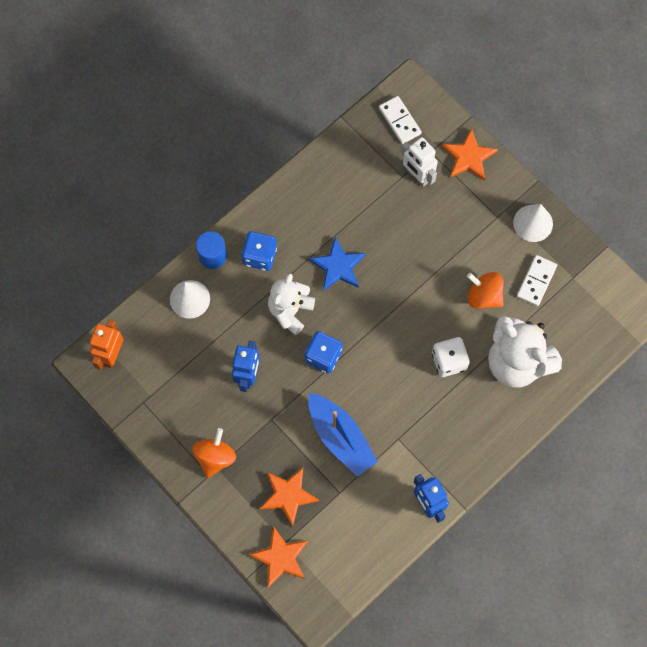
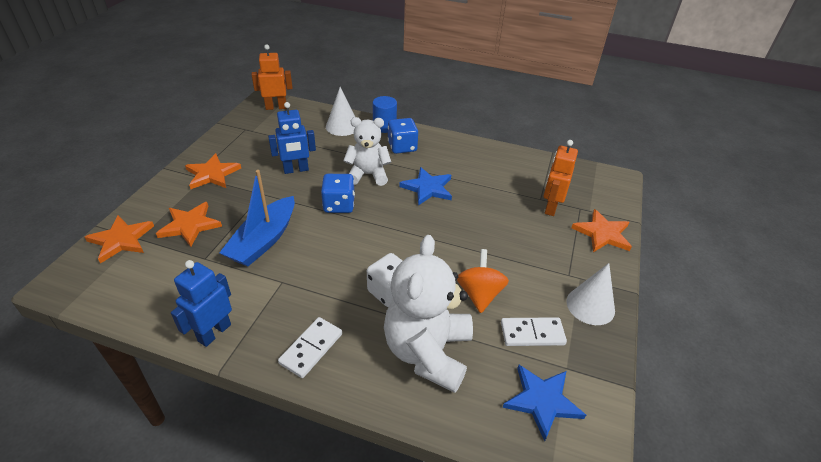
camera: 60 degrees right, 30 degrees down
(215, 457) = (212, 174): orange spinning top -> orange star
(400, 121) = (585, 182): white domino -> white domino (311, 348)
(417, 176) = (550, 207): white robot -> orange robot
(588, 310) = (542, 401): none -> blue star

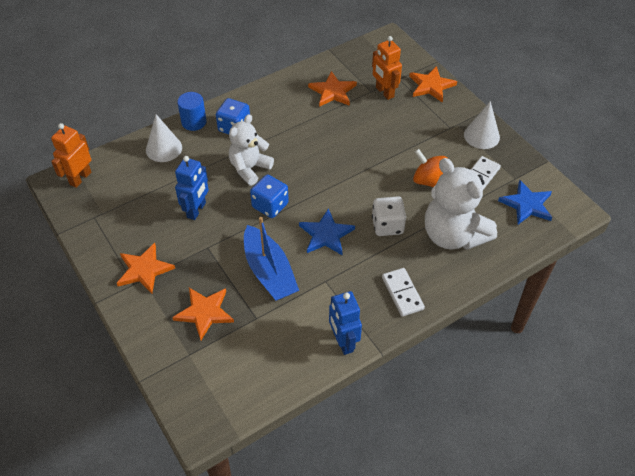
camera: 50 degrees left, 10 degrees up
(121, 240) = (180, 367): orange star -> orange star (332, 92)
(427, 188) = (301, 143): blue star -> blue star (326, 234)

